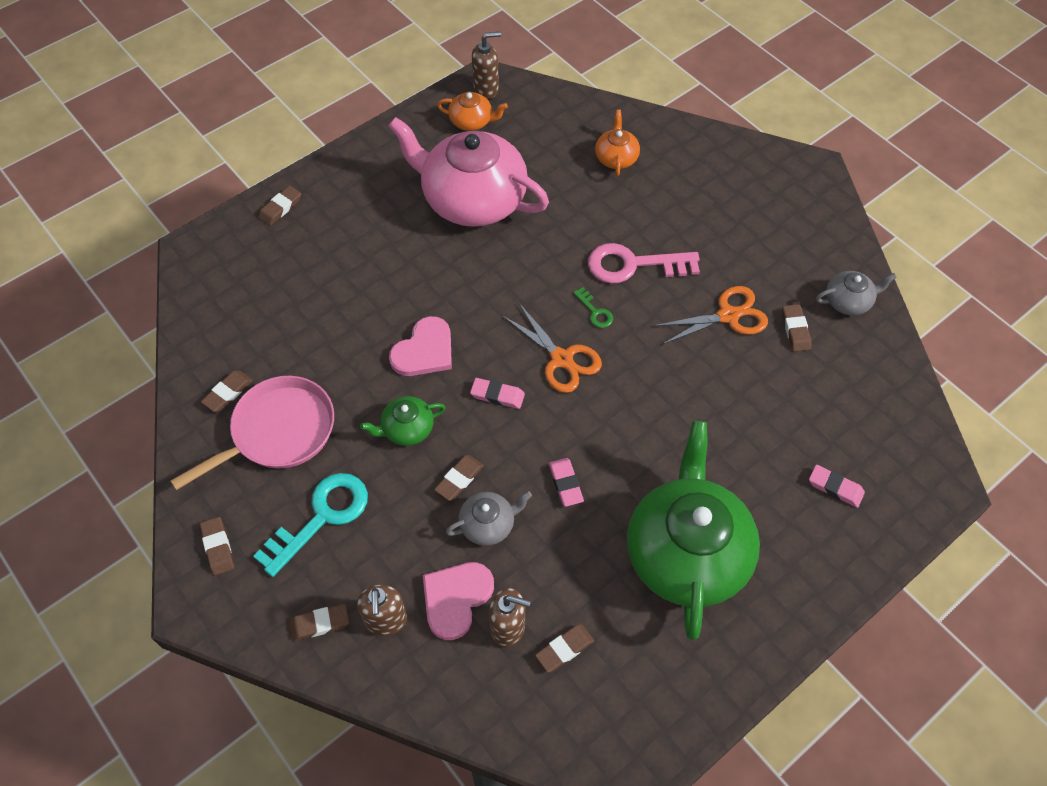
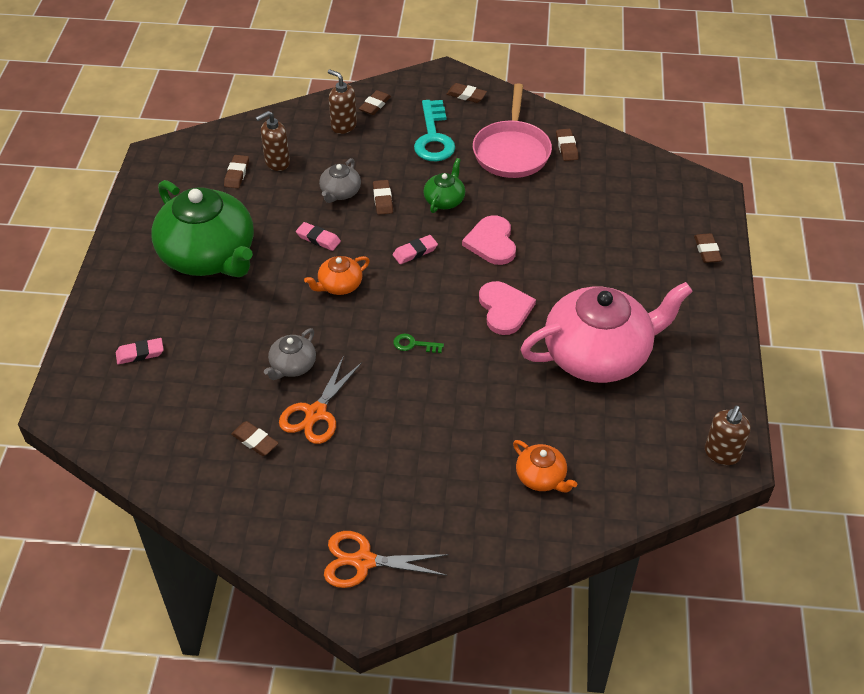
camera: 135 degrees right, 10 degrees down
(456, 598) = (318, 155): pink heart -> pink heart (504, 309)
(472, 121) = (689, 415): orange teapot -> orange teapot (339, 285)
(561, 359) = (401, 299): orange scissors -> orange scissors (364, 561)
(633, 265) = (425, 398): pink key -> none
(848, 301) = (231, 497): grey teapot -> grey teapot (292, 366)

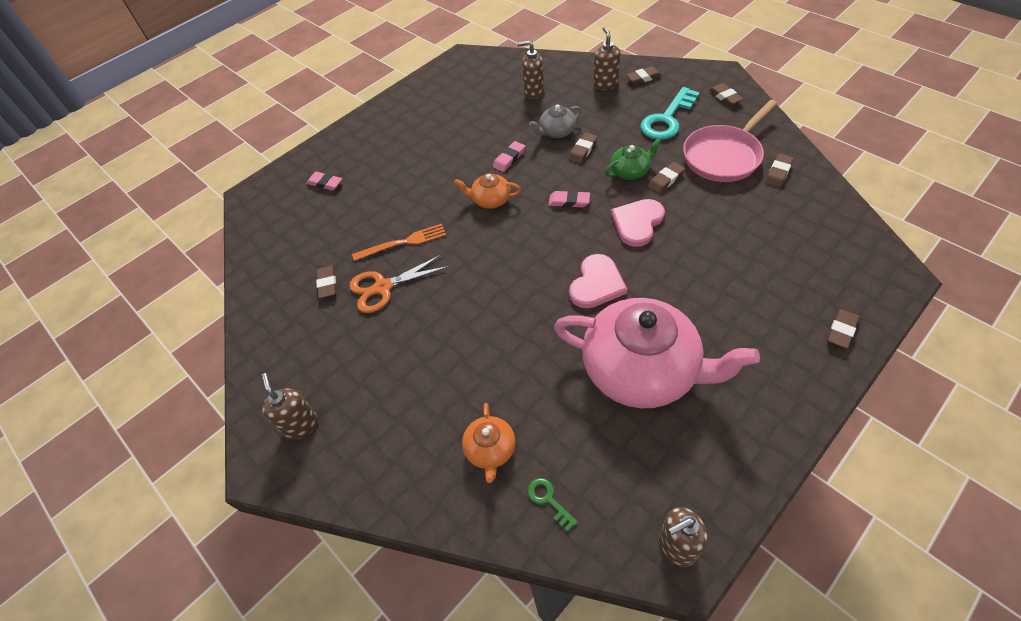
camera: 45 degrees right, 5 degrees up
(209, 256) = (428, 137): green teapot -> none
(237, 174) = (500, 89): brown eraser -> brown eraser (665, 180)
(292, 366) = (403, 243): grey teapot -> orange fork
(318, 239) = (509, 158): pink eraser -> pink eraser turned 60 degrees clockwise
(364, 561) = (301, 425): orange scissors -> brown soap dispenser
(414, 344) = (499, 274): green key -> green key (548, 500)

